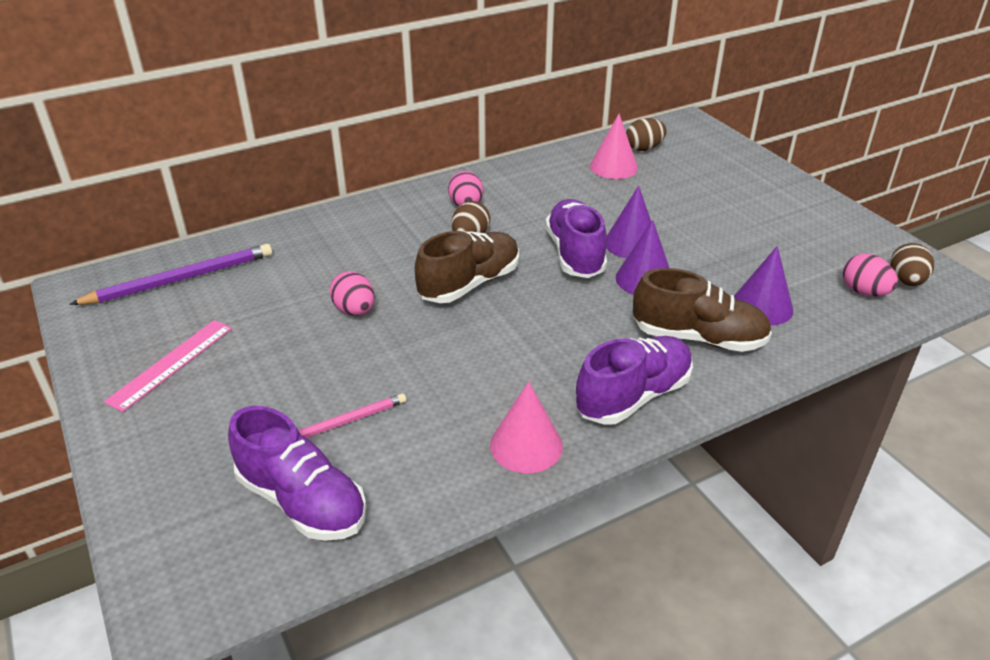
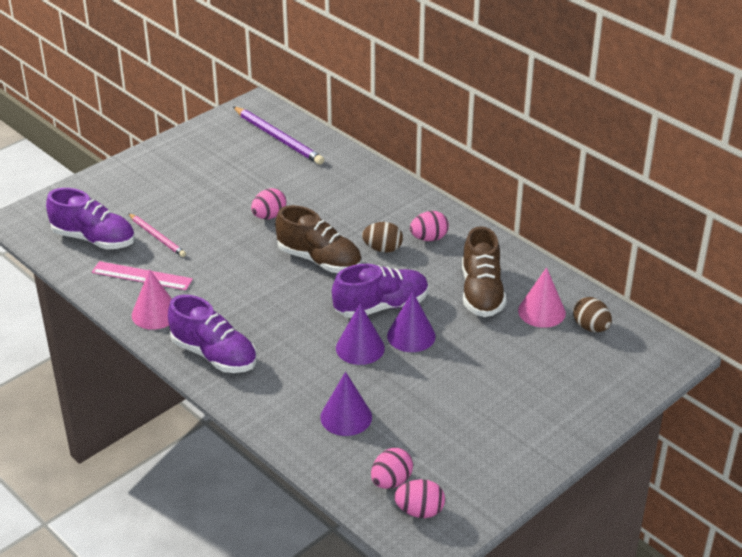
camera: 75 degrees right, 0 degrees up
(171, 364) = (194, 161): pink ruler -> pink ruler (142, 276)
(302, 501) = (94, 239): purple shoe -> purple shoe turned 90 degrees counterclockwise
(698, 338) = (291, 383): brown shoe -> brown shoe (481, 292)
(905, 281) = (419, 511): brown egg -> pink egg

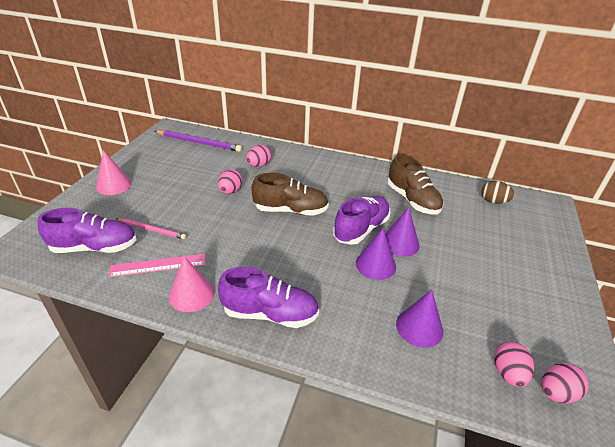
camera: 30 degrees left, 0 degrees up
(382, 249) = (326, 191): brown egg -> none
(429, 238) = (348, 177): pink egg -> pink egg (259, 165)
(541, 311) = (457, 201): pink cone -> pink cone (114, 185)

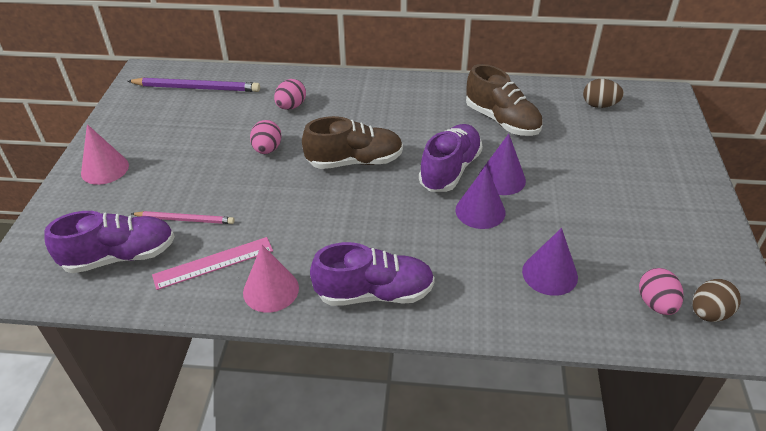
camera: 10 degrees left, 5 degrees up
(556, 393) = (708, 313): pink egg -> brown egg

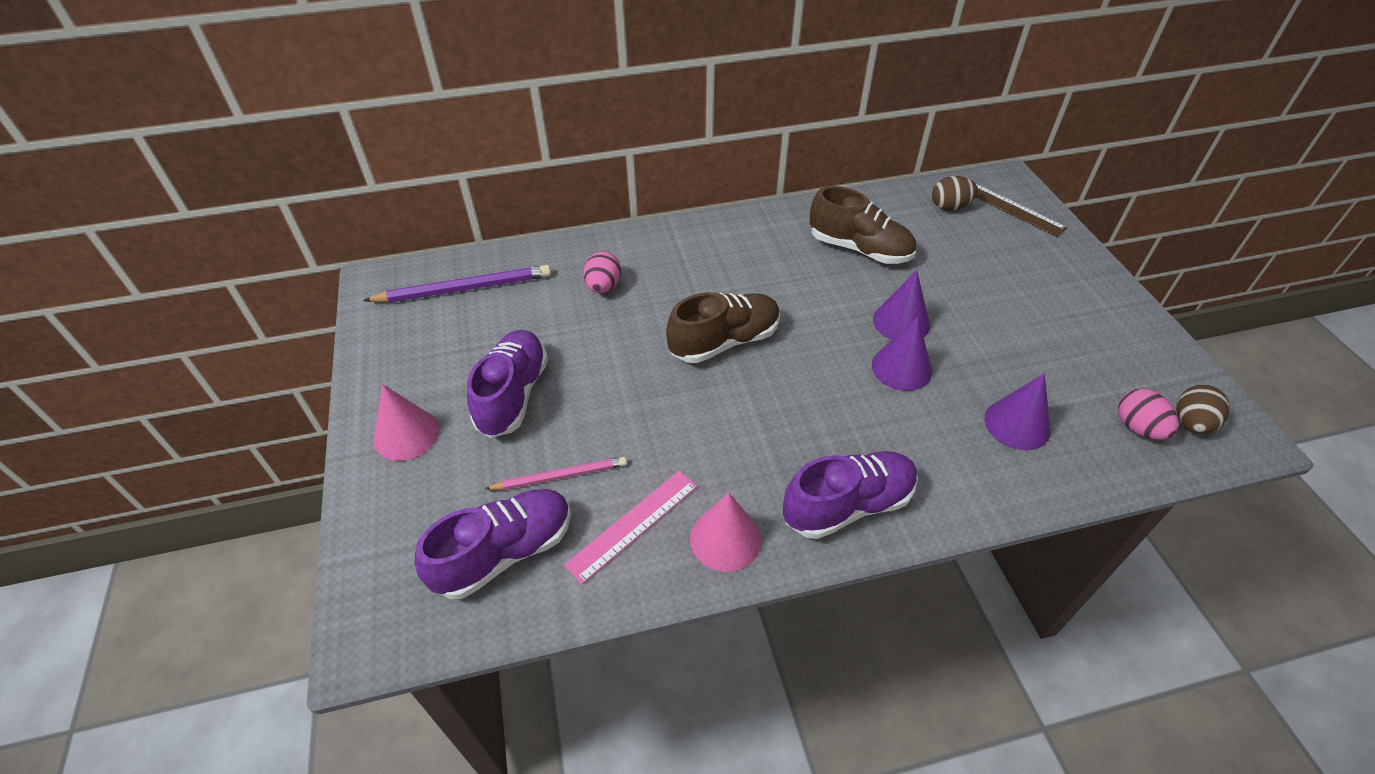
camera: 20 degrees left, 5 degrees up
(267, 149) = (608, 352): pink egg -> none
(450, 170) = (839, 325): purple shoe -> purple shoe (513, 395)
(654, 117) = (1012, 209): none -> brown ruler

